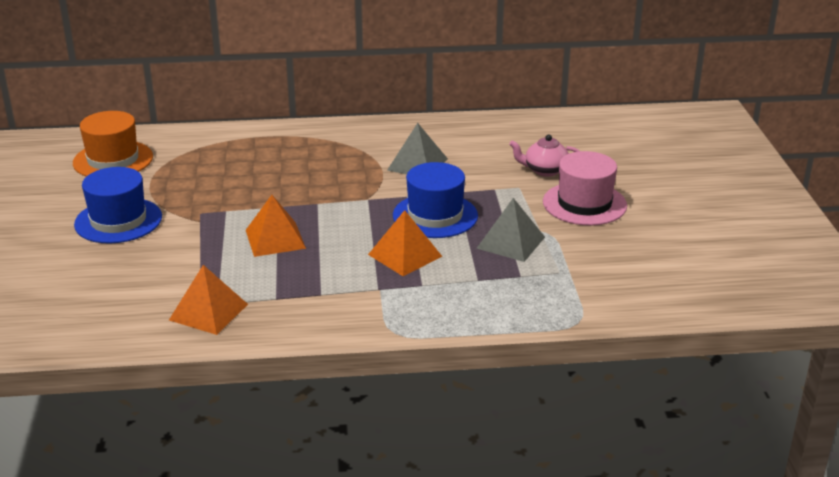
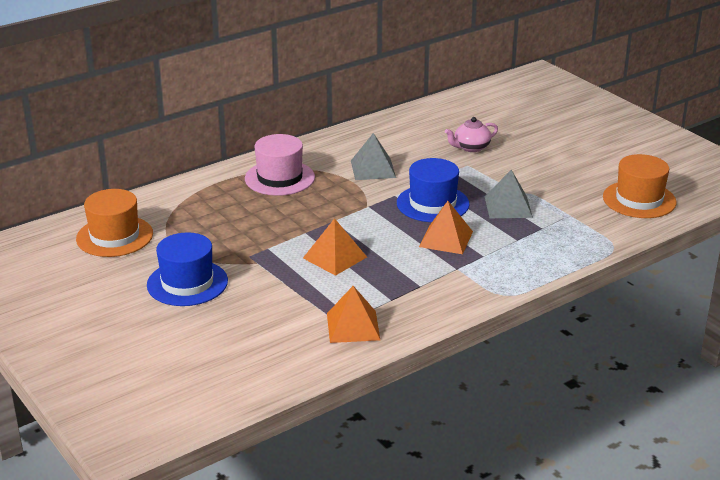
camera: 30 degrees left, 0 degrees up
(584, 204) = (526, 164): pink hat -> pink hat (279, 178)
(671, 279) = (639, 199): none -> orange hat

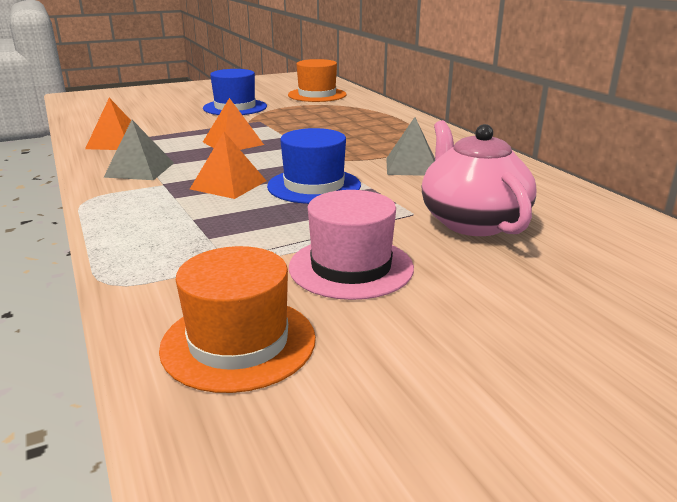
camera: 100 degrees right, 5 degrees down
(279, 178) = (398, 133): pink hat -> pink hat (351, 267)
(471, 147) = (472, 221): pink teapot -> pink teapot, size x1.85
(508, 207) = (281, 225): grey pyramid -> grey pyramid (139, 170)

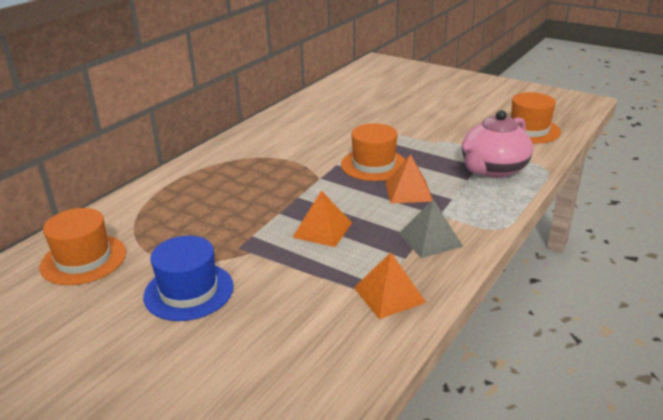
camera: 120 degrees left, 5 degrees up
(314, 186) = (373, 165): blue hat -> orange hat
(351, 267) = (451, 128): pink hat -> none
(412, 166) = (302, 147): grey pyramid -> none
(472, 221) = (369, 117): pink teapot -> pink teapot (493, 169)

